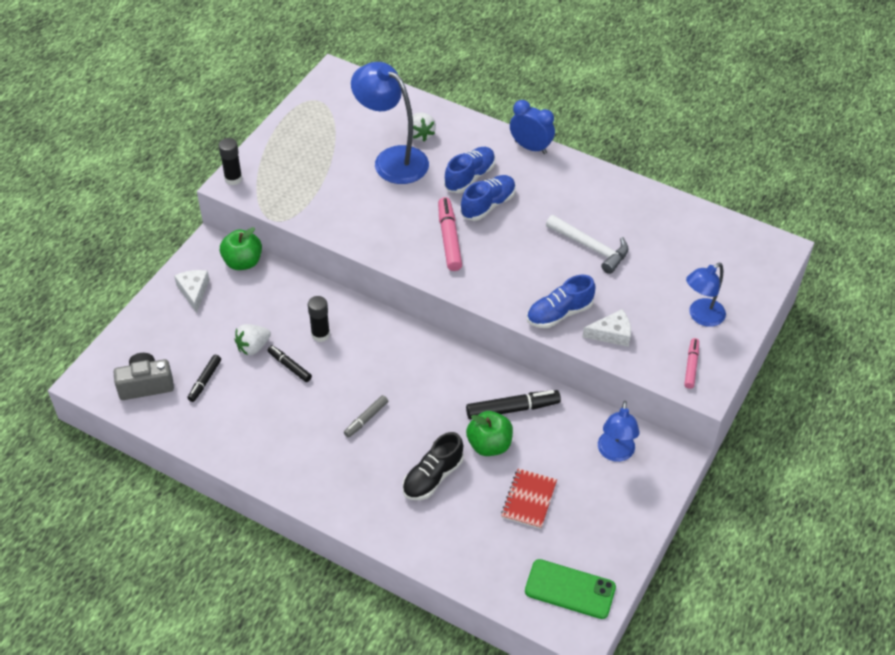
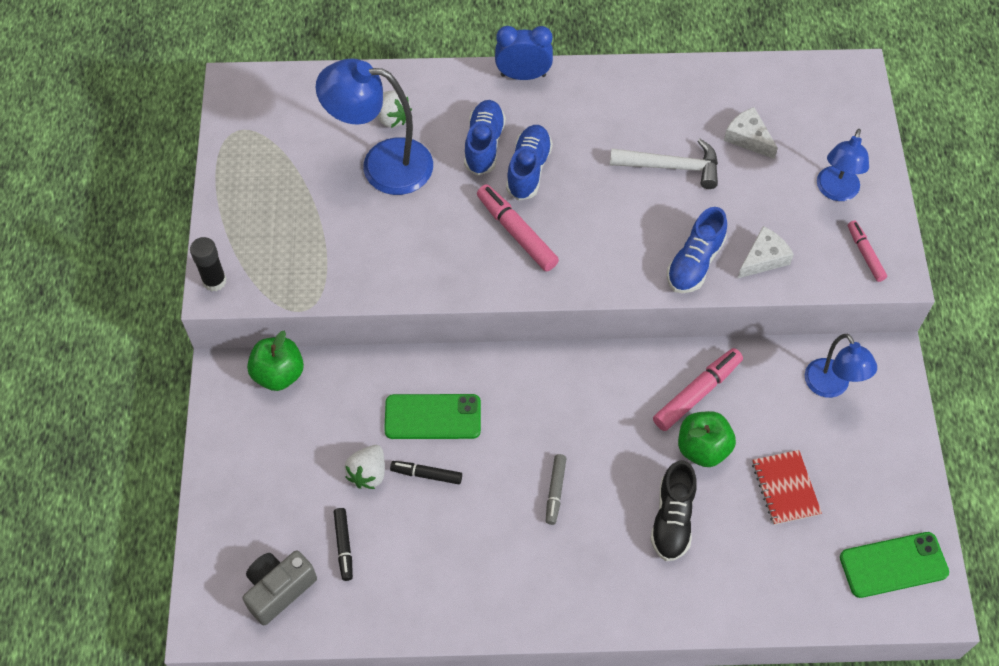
camera: 30 degrees left, 10 degrees up
(194, 291) = (248, 441): white cheese -> white cheese (748, 138)
(320, 334) = (432, 417): black glue stick -> green phone
(512, 409) = (697, 393): black marker -> pink marker

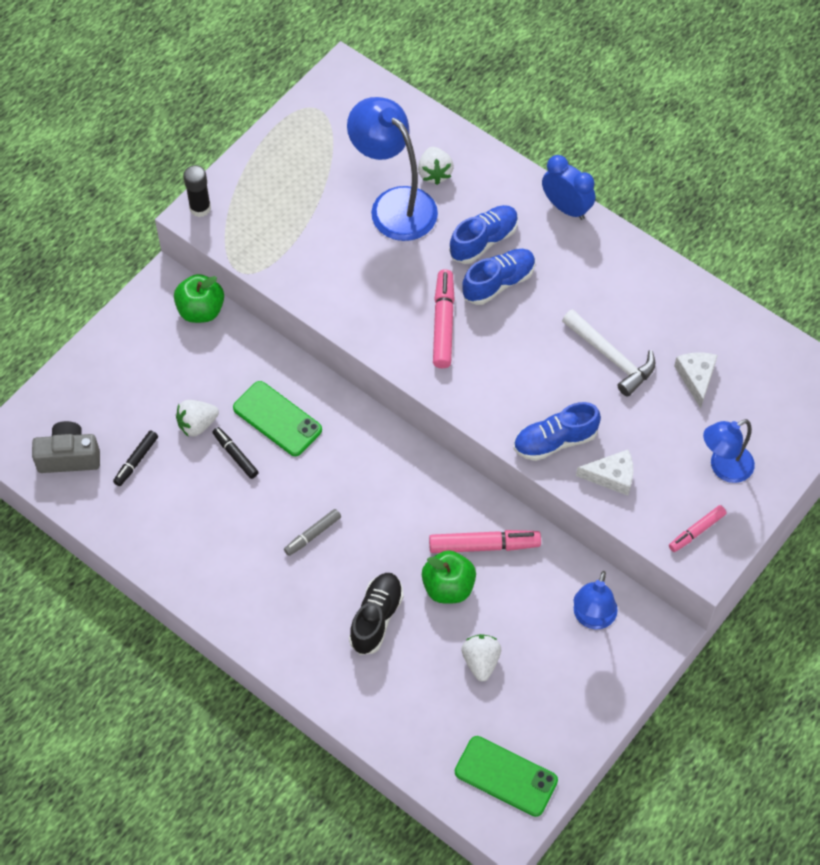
camera: 40 degrees right, 0 degrees up
(672, 519) = (376, 618): black shoe -> black shoe turned 150 degrees clockwise
(785, 488) = (481, 661): red notebook -> white strawberry
(865, 254) = (696, 531): pink marker -> pink marker turned 150 degrees counterclockwise

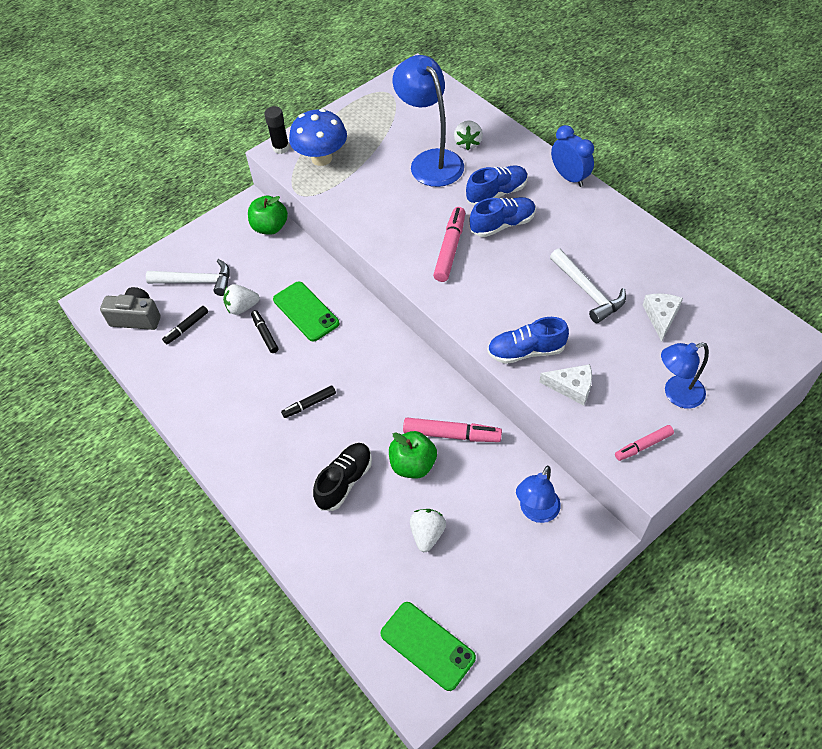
camera: 15 degrees right, 5 degrees down
(129, 398) = (196, 281): none -> white hammer
(256, 217) = (321, 158): none -> blue mushroom
(312, 535) = (309, 404): grey marker -> black marker

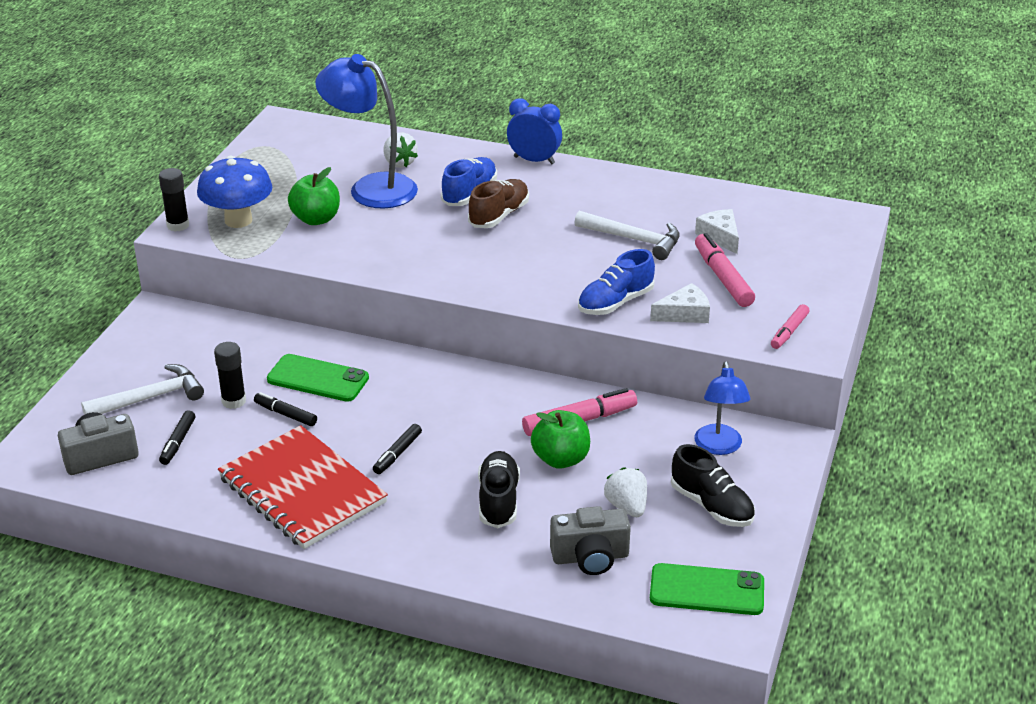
camera: 35 degrees left, 20 degrees down
(230, 407) = (302, 490): none -> red notebook
(242, 307) = (234, 401): white strawberry -> black glue stick
(270, 227) = (201, 321): green apple -> green apple (316, 219)
(369, 568) = (590, 557): none -> grey camera
(450, 249) = (461, 250): pink marker -> pink marker (723, 278)
(489, 567) = (712, 506): none -> black shoe
(502, 224) = (499, 215): blue shoe -> brown shoe
(676, 394) = (785, 286): blue lamp -> none

